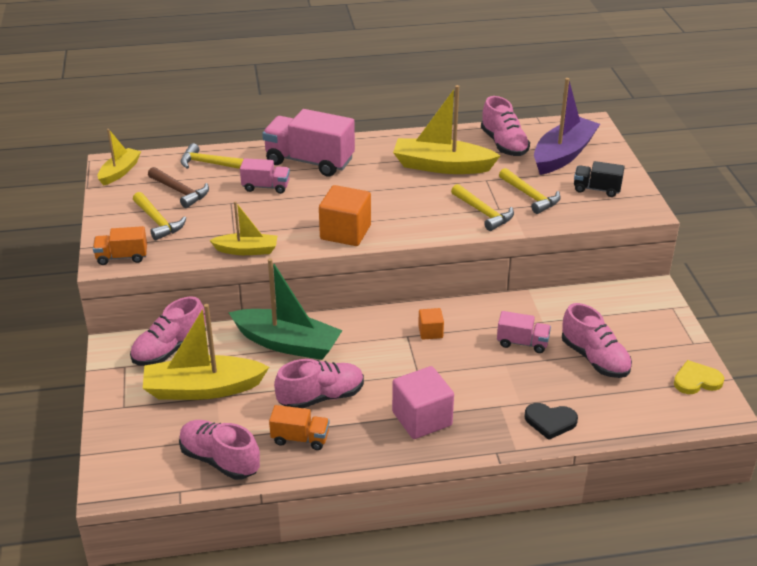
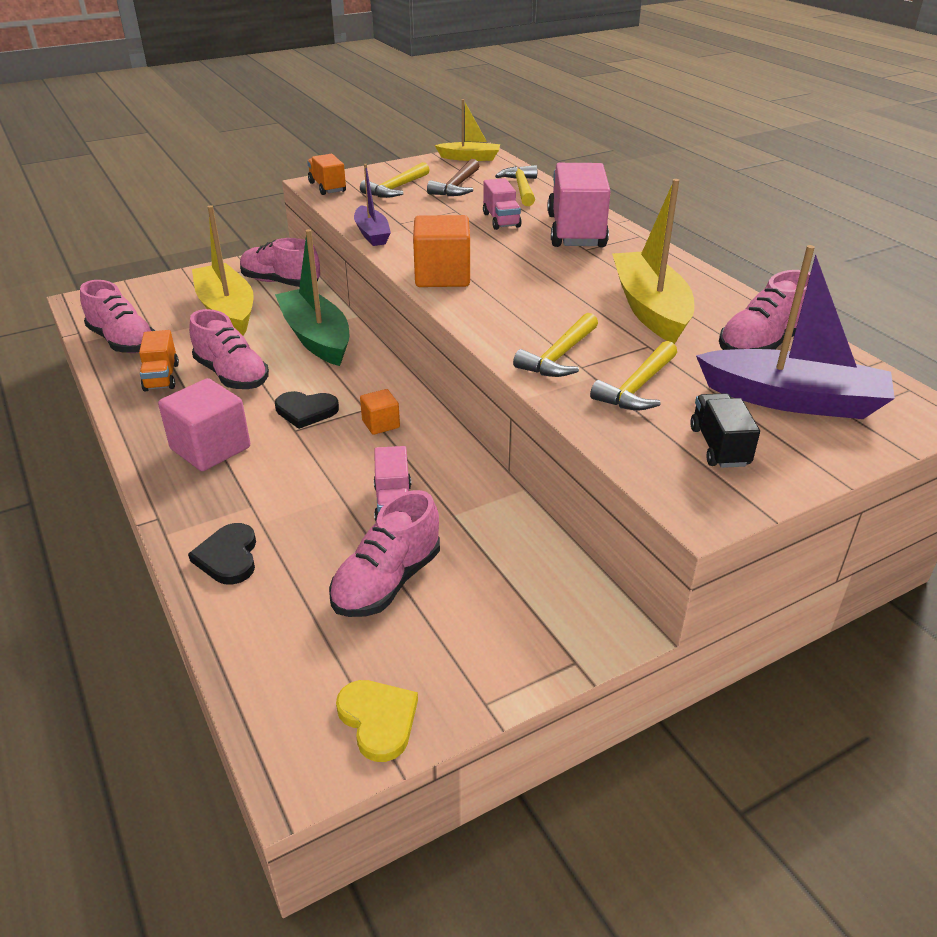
camera: 70 degrees right, 0 degrees up
(219, 460) = (123, 342): pink shoe -> pink shoe turned 120 degrees clockwise
(247, 250) = (372, 234): yellow boat -> purple boat
(287, 343) = (316, 338): green boat -> green boat turned 150 degrees clockwise
(395, 364) = (306, 411): none -> black heart

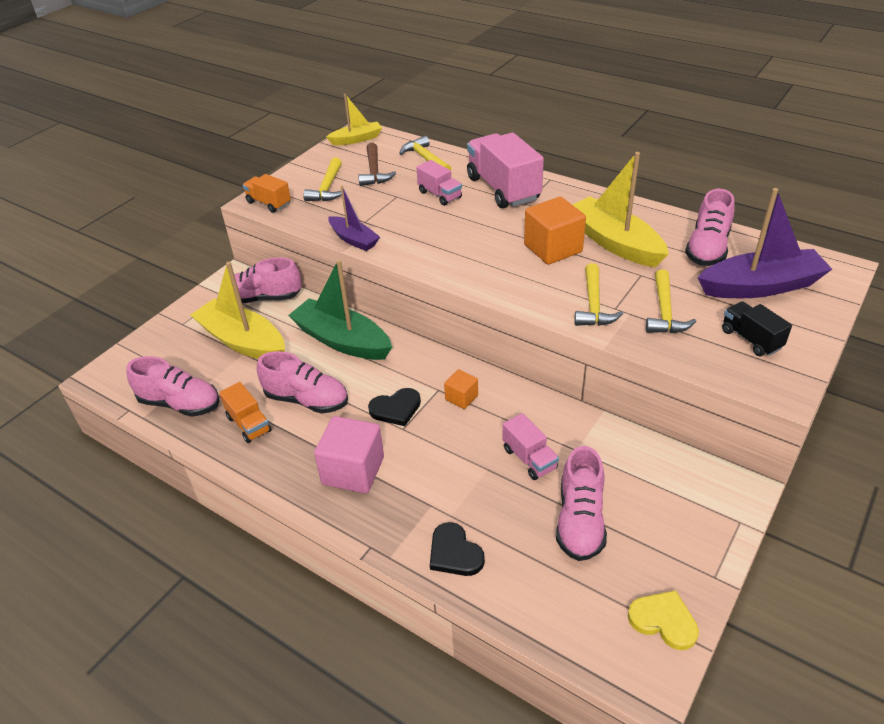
camera: 25 degrees left, 5 degrees up
(442, 276) = (447, 262): orange cube -> orange cube (553, 248)

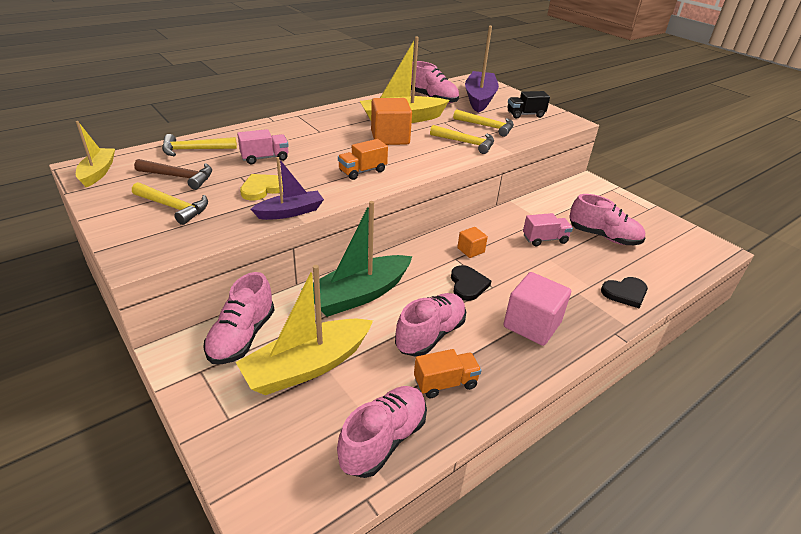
camera: 75 degrees left, 5 degrees down
(269, 203) = (154, 249): orange truck -> orange truck (362, 171)
(503, 189) = (289, 133): pink truck -> none
(663, 621) = (679, 233): yellow heart -> yellow heart (262, 189)

